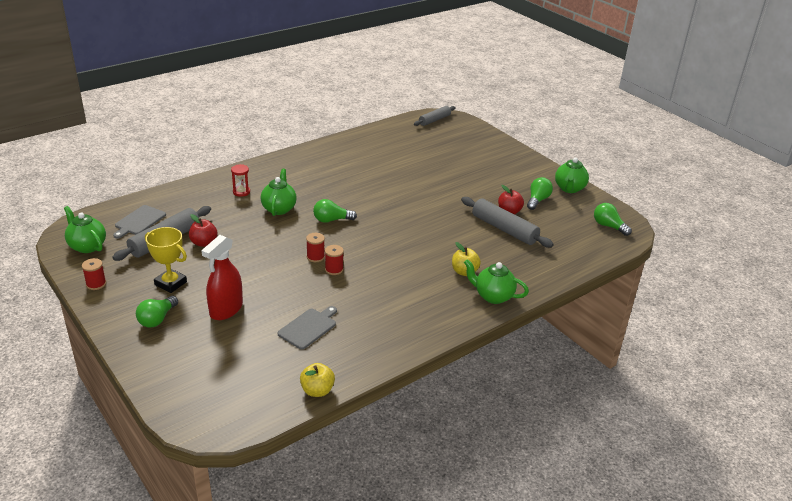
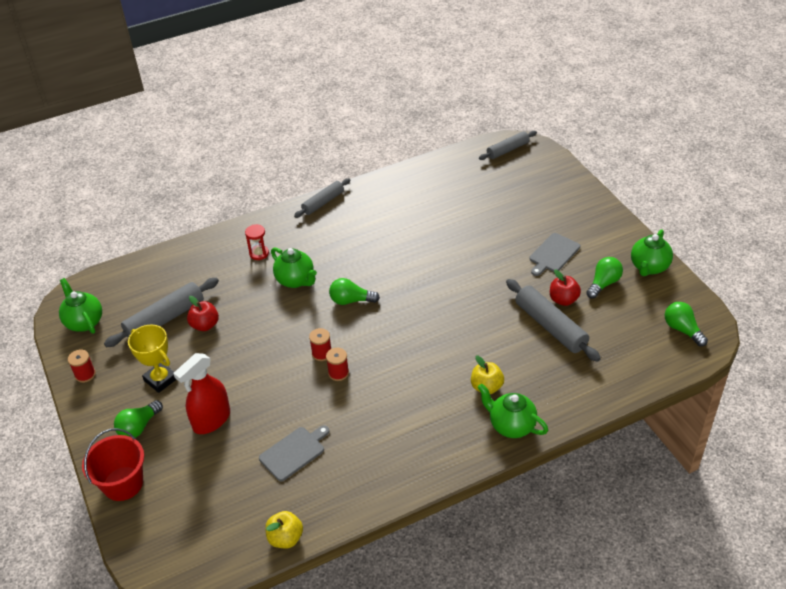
camera: 15 degrees right, 10 degrees up
(139, 221) = (142, 290): grey cutting board -> grey cutting board (553, 254)
(151, 362) = (123, 483): none -> red bucket
(279, 209) = (295, 280): green teapot -> green teapot turned 120 degrees clockwise
(289, 157) = (323, 202): none -> grey rolling pin

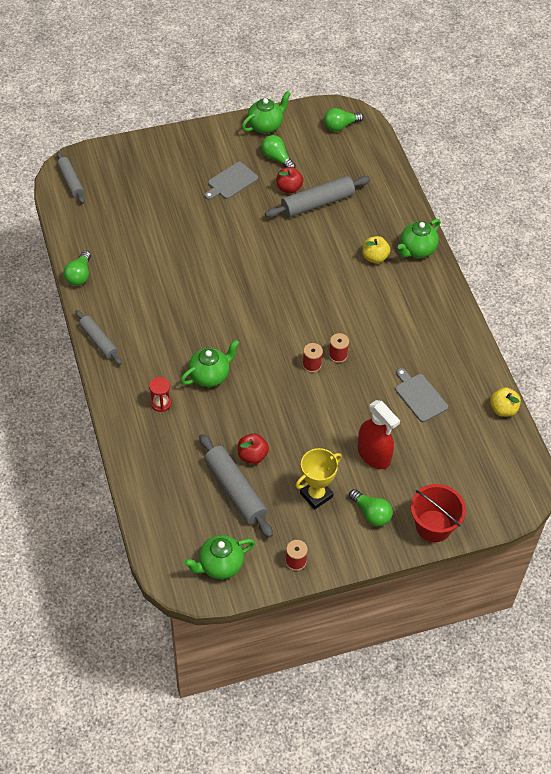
camera: 85 degrees left, 10 degrees up
(351, 300) = (250, 335): green light bulb -> green light bulb (79, 275)
(553, 254) = (231, 182): grey cutting board -> grey cutting board turned 90 degrees clockwise
(649, 267) = (265, 126): green teapot -> green teapot turned 75 degrees counterclockwise

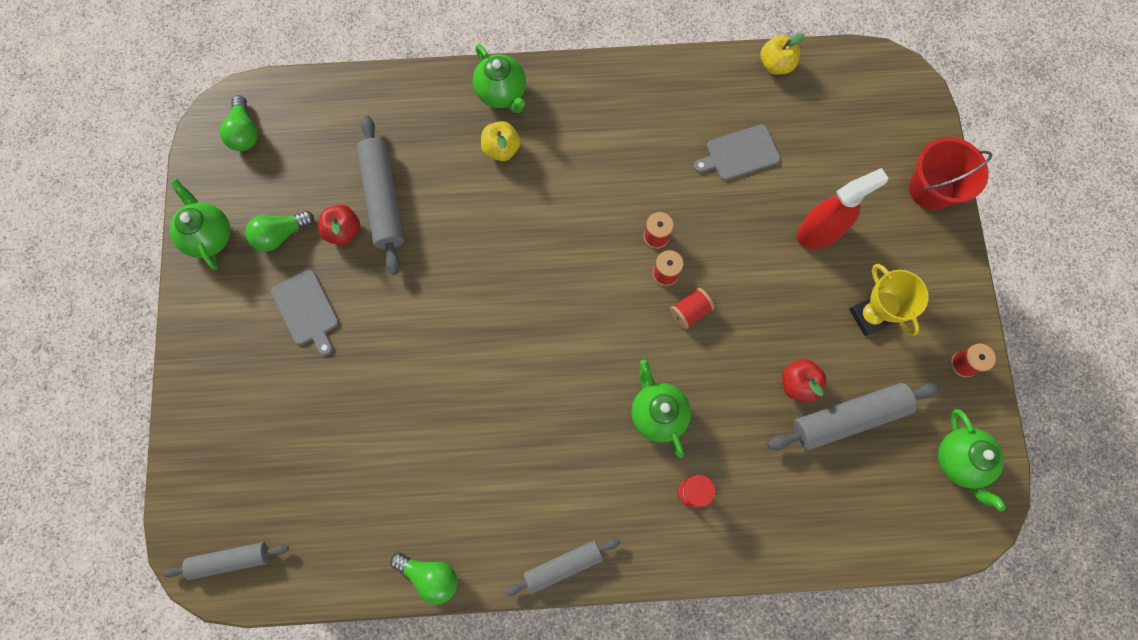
camera: 75 degrees left, 20 degrees up
(288, 383) = (690, 311): none -> red spool
(371, 513) = (905, 256): green light bulb -> none

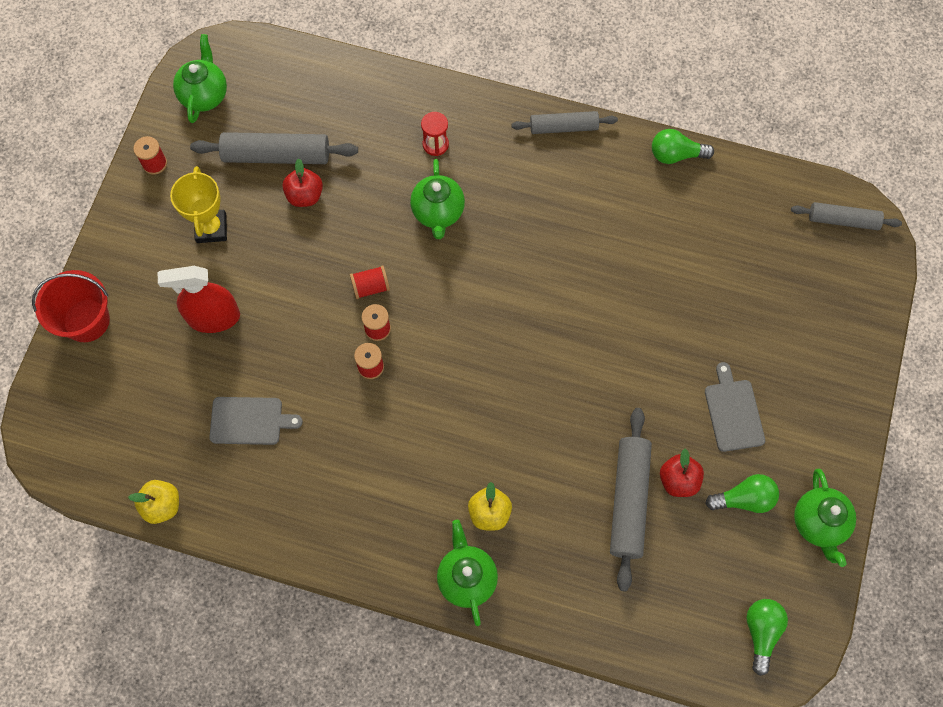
camera: 160 degrees left, 5 degrees down
(430, 576) = (675, 155): green light bulb -> green light bulb turned 45 degrees counterclockwise

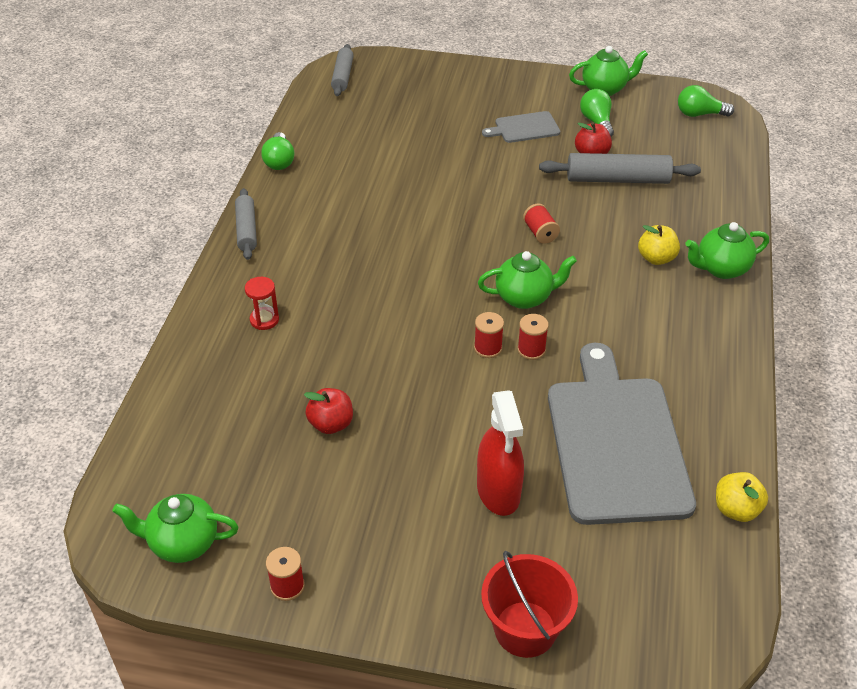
camera: 95 degrees left, 25 degrees down
(211, 228) = (380, 509): yellow trophy -> none
(249, 421) = (616, 442): grey cutting board -> grey cutting board, size x2.22
(276, 155) = (276, 456): grey rolling pin -> none
(370, 287) = (440, 357): red spool -> red spool (540, 233)
(438, 212) = (348, 312): green teapot -> green teapot (524, 297)

